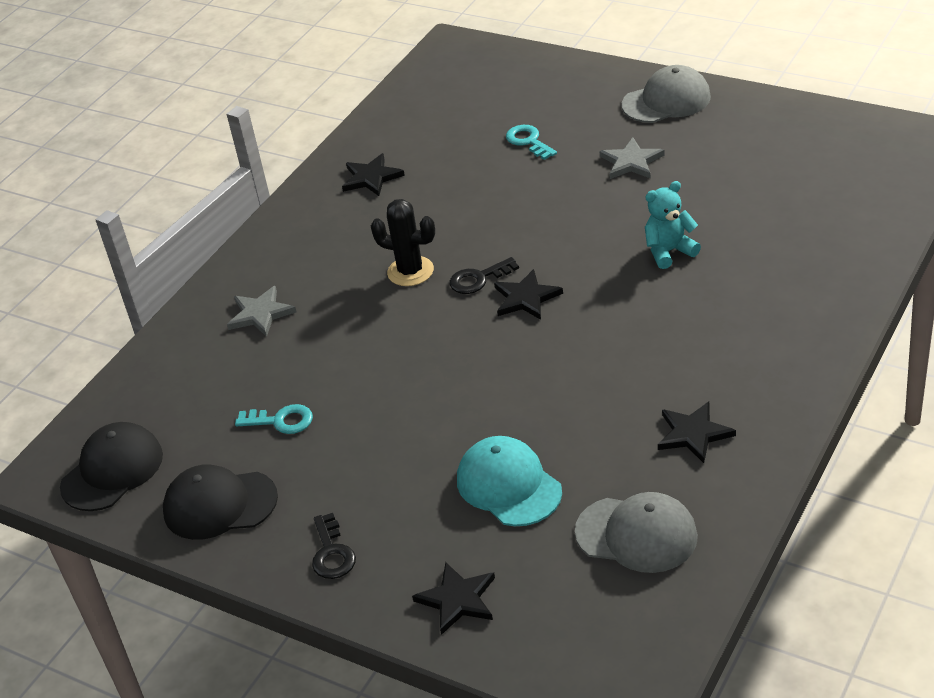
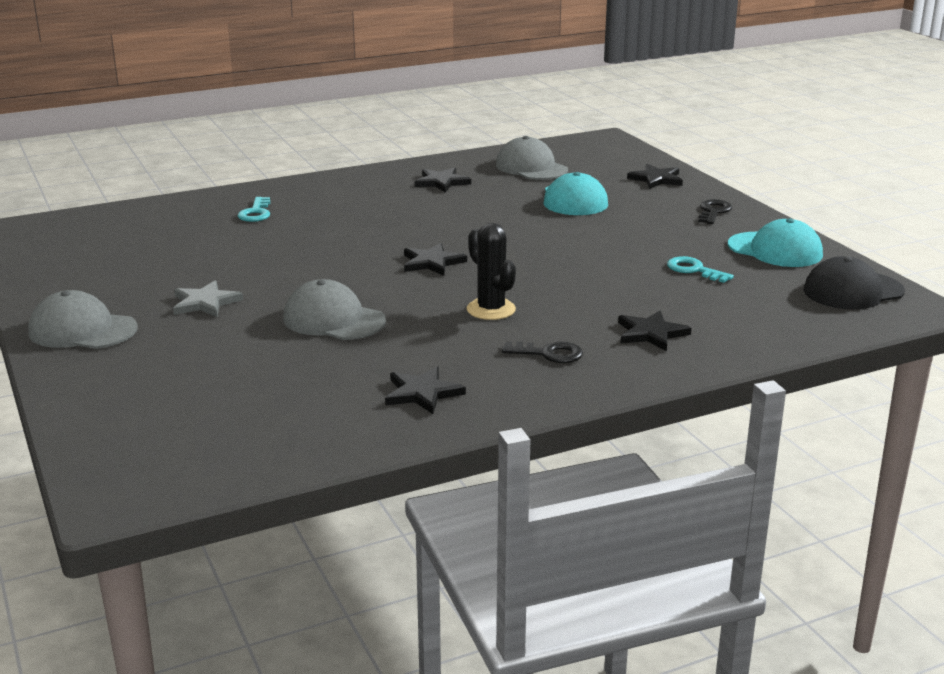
camera: 150 degrees left, 15 degrees down
(219, 505) = (775, 250): black cap -> turquoise cap
(260, 314) = (651, 333): grey star -> black star
(478, 279) = (447, 285): black key -> black key (549, 354)
(514, 198) = (333, 320): none -> grey cap
(528, 141) = (242, 355): turquoise key -> turquoise key (256, 213)
(669, 251) = (297, 246): turquoise teddy bear -> none

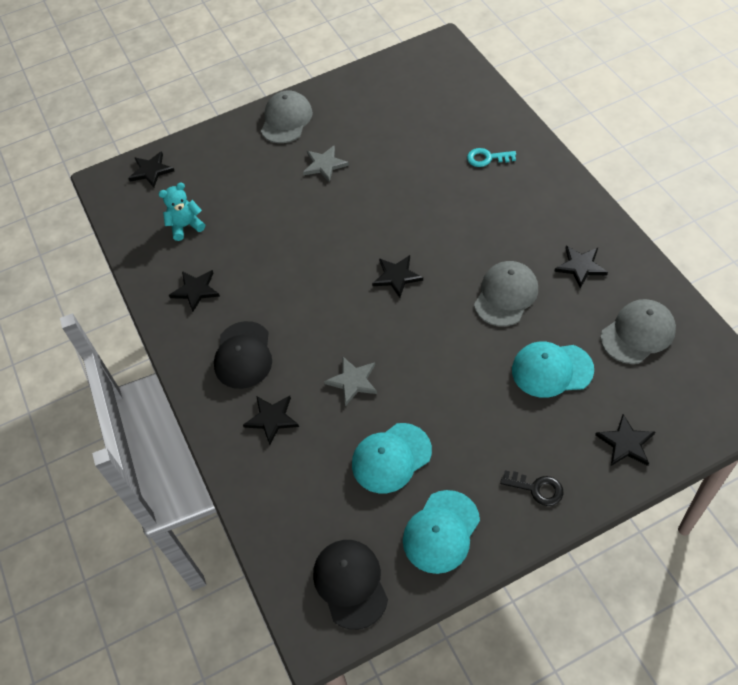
camera: 95 degrees right, 30 degrees up
(120, 447) = (151, 171): none -> black star
(279, 407) = (186, 226): none -> turquoise teddy bear
(333, 320) = (298, 233): grey cap -> grey cap (506, 295)
(491, 309) = (313, 318): black cactus -> none
(549, 354) = (243, 355): black key -> black cap
(591, 287) = (353, 381): none -> grey star
(694, 270) = (391, 458): turquoise key -> turquoise cap

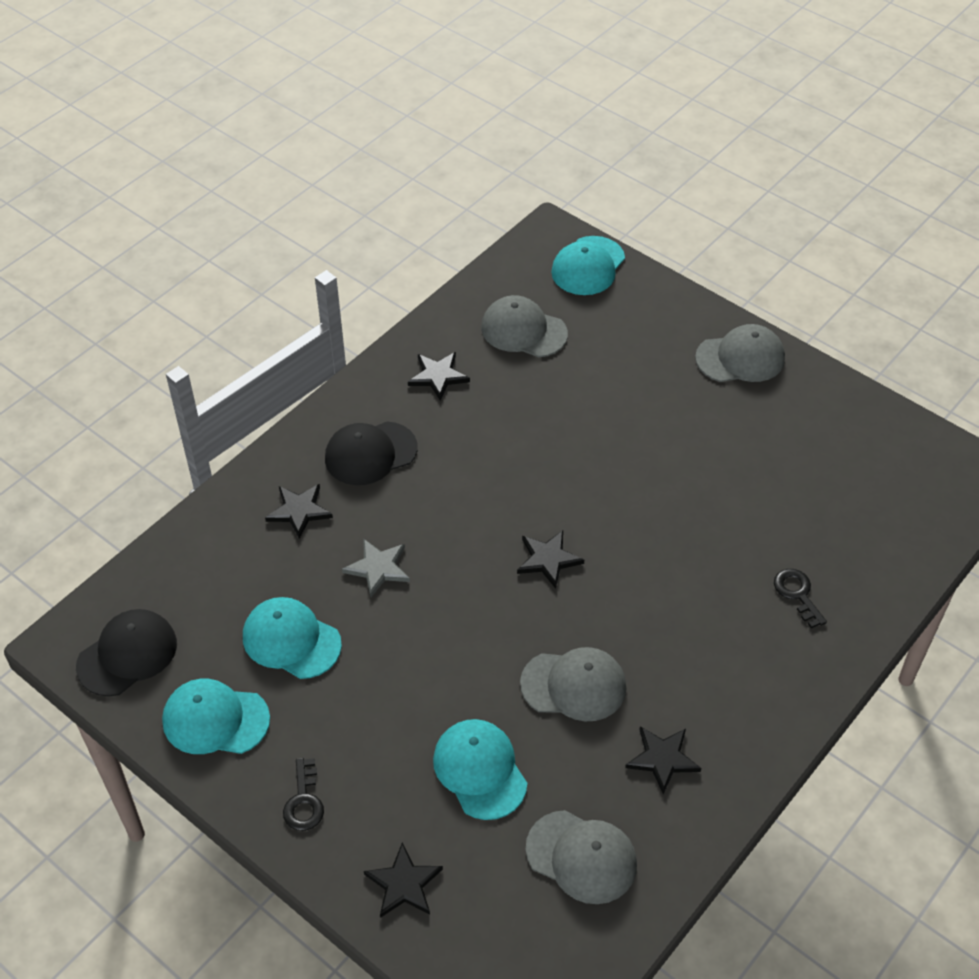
camera: 60 degrees right, 5 degrees down
(151, 171) = (588, 266): black star -> turquoise cap
(186, 226) = (523, 330): turquoise teddy bear -> grey cap
(324, 165) = (687, 424): grey star -> none
(487, 158) = (797, 594): turquoise key -> black key

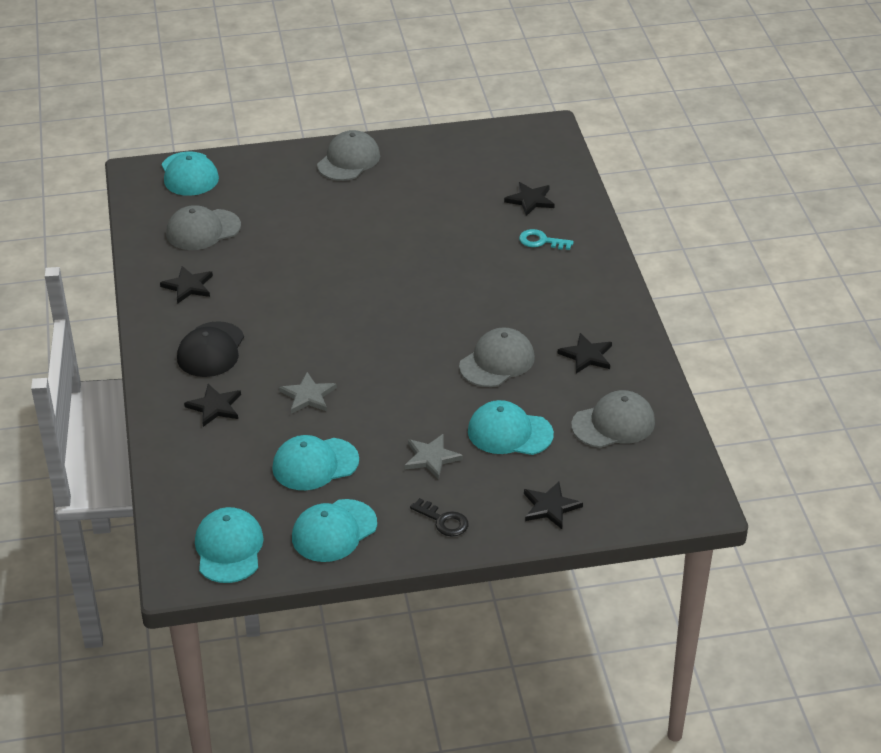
camera: 50 degrees left, 10 degrees down
(127, 654) = (229, 548): black cap -> turquoise cap
(383, 728) = (431, 458): none -> grey star
(548, 559) = (395, 321): black star -> black star (530, 200)
(797, 594) = (541, 241): black key -> turquoise key

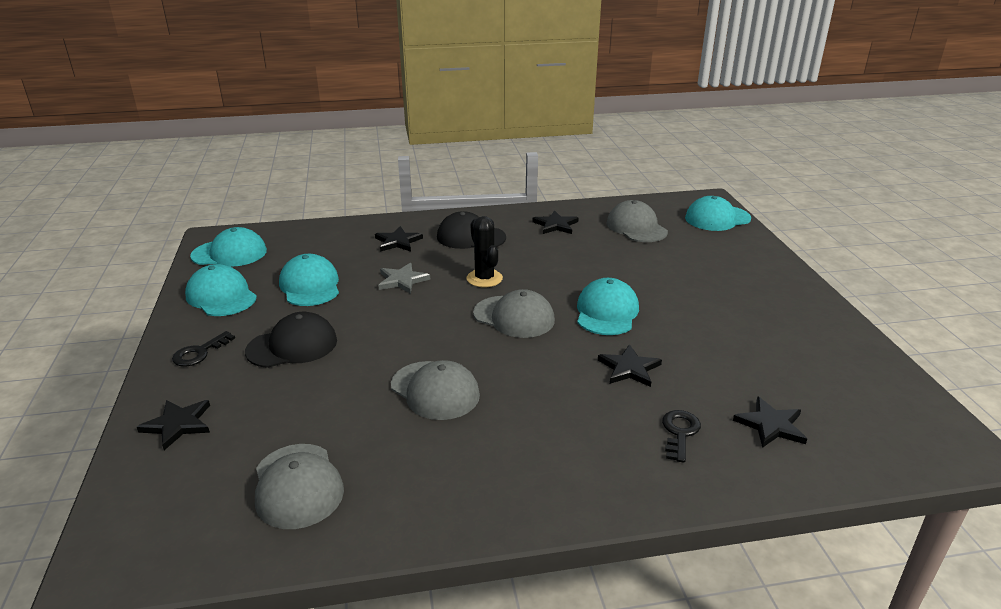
camera: 90 degrees right, 10 degrees down
(308, 338) = (484, 278): none -> black cactus
(348, 160) = (785, 293): grey cap -> grey cap (514, 317)
(431, 458) = (292, 346): grey star -> black cap
(509, 433) = (311, 397): turquoise cap -> turquoise cap (606, 312)
(541, 241) = (679, 432): turquoise key -> black key
(587, 356) = (437, 466): black star -> black star (629, 368)

